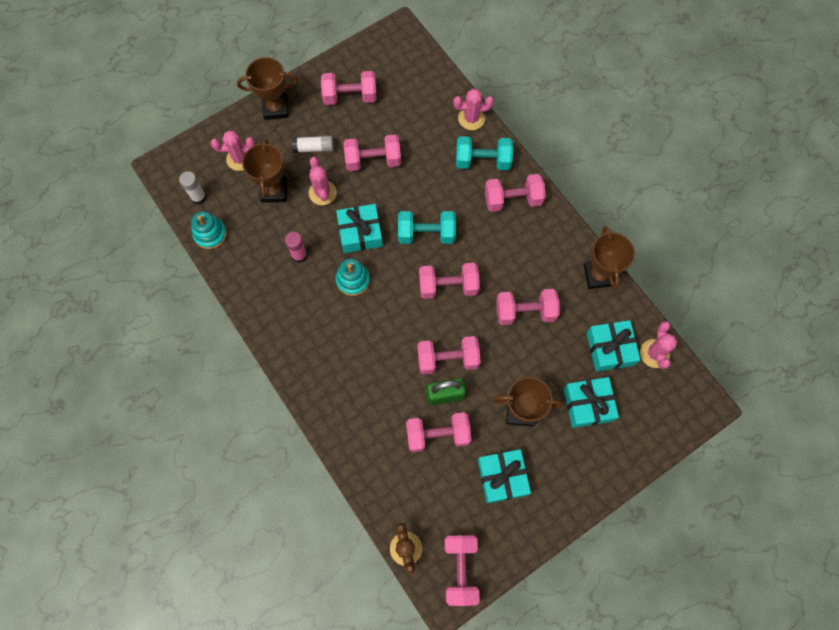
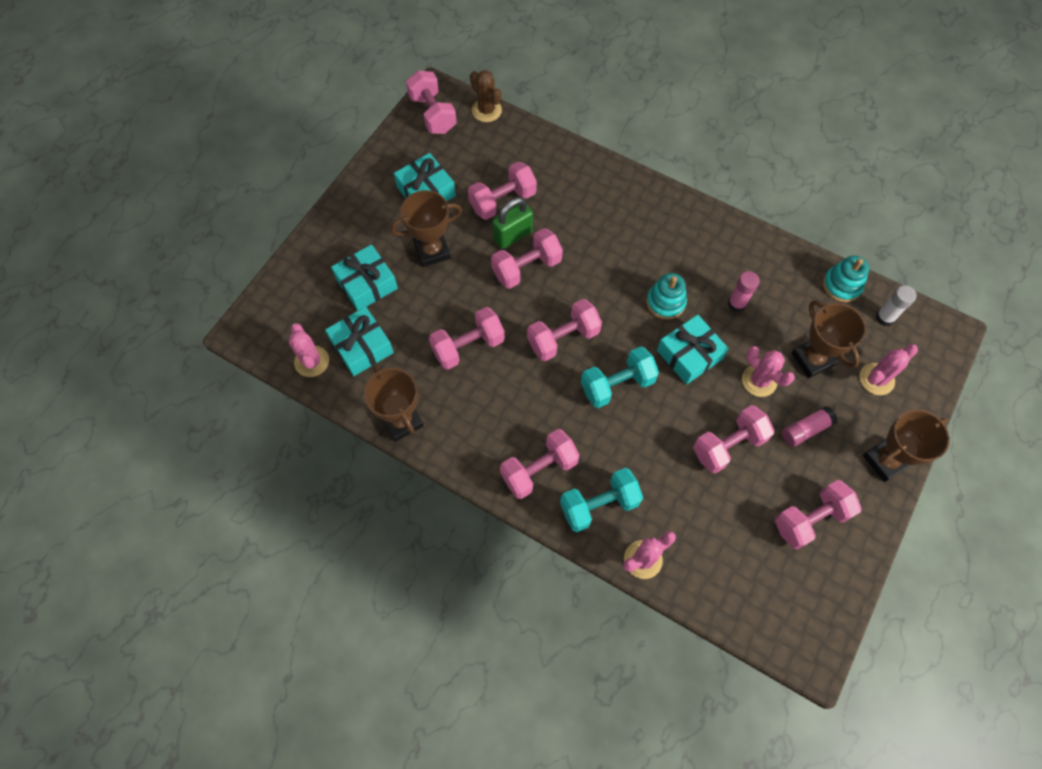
camera: 155 degrees right, 5 degrees down
(313, 148) = (805, 430): white glue stick -> pink glue stick

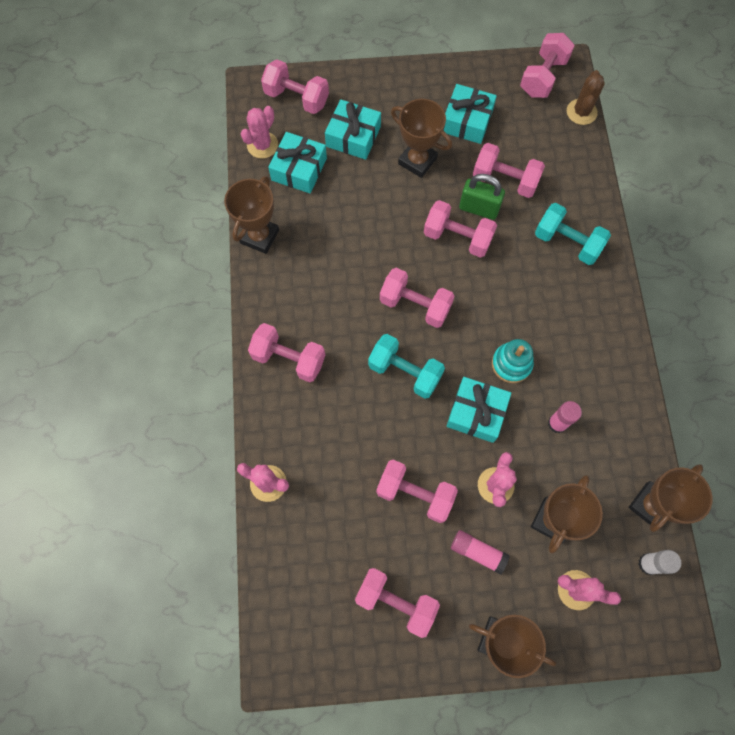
camera: 55 degrees right, 5 degrees up
(468, 346) = (355, 241): pink dumbbell -> pink dumbbell (297, 98)
(599, 505) = (291, 422): turquoise dumbbell -> turquoise dumbbell (567, 242)
(841, 285) = (651, 505): turquoise stacking toy -> brown trophy

